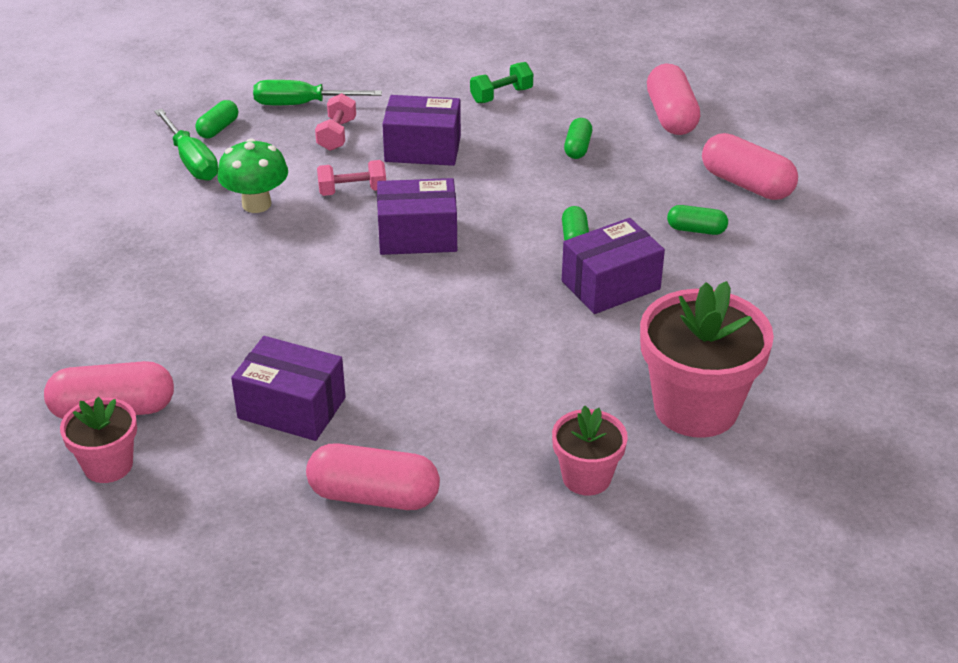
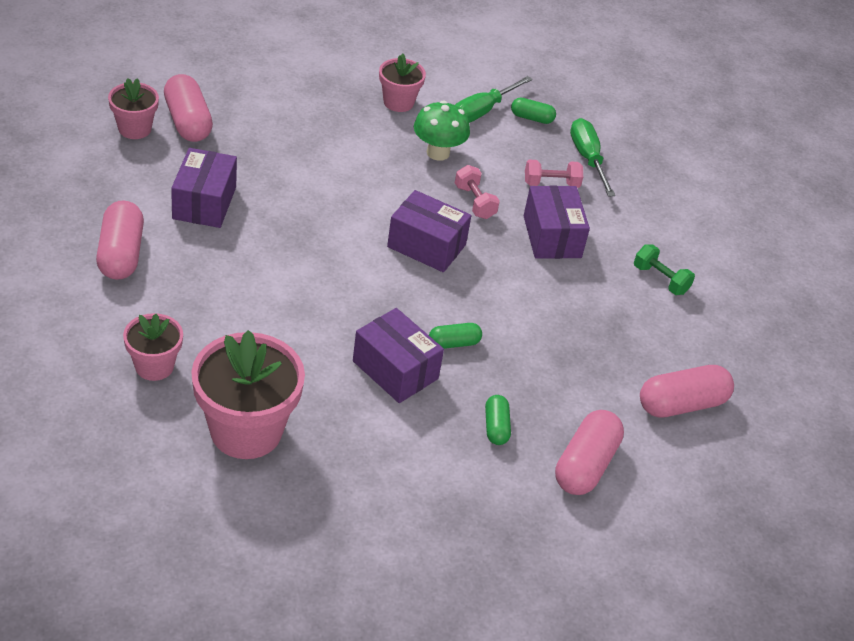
camera: 70 degrees right, 5 degrees up
(148, 220) = (398, 102): none -> pink flower pot
(417, 236) = (426, 246): purple box -> purple box turned 45 degrees counterclockwise
(577, 148) = (596, 337): green capsule -> none

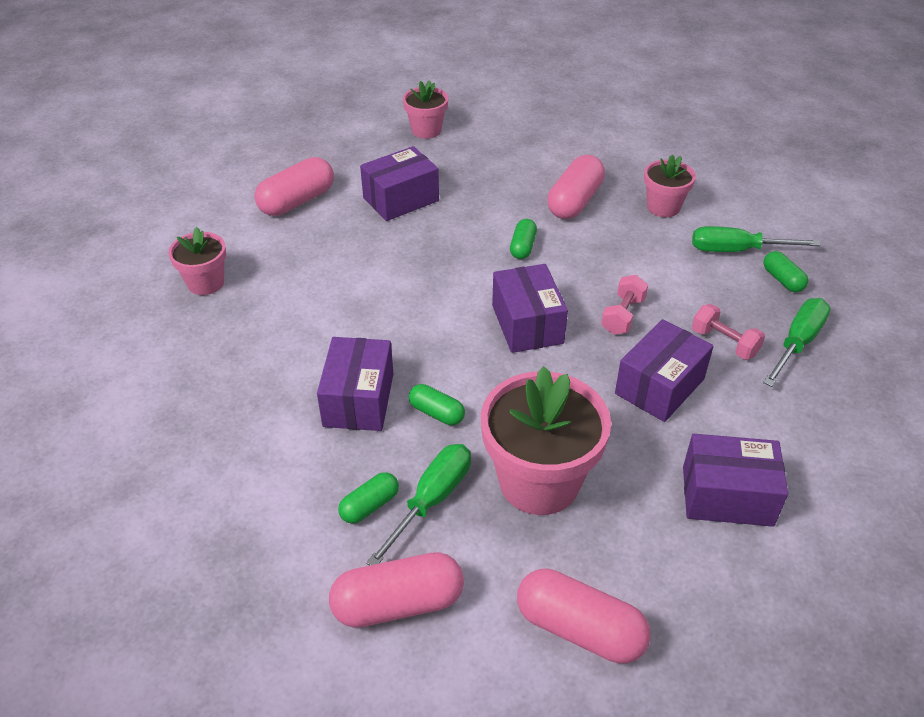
camera: 55 degrees right, 0 degrees up
(188, 122) = (470, 143): pink capsule -> pink capsule (574, 201)
(246, 431) = (191, 366): pink flower pot -> pink flower pot (539, 482)
(347, 189) = (523, 247): none -> green capsule
(438, 153) = (644, 261): green mushroom -> none
(524, 397) = (432, 500): none -> green screwdriver
(660, 279) = (727, 496): green dumbbell -> purple box

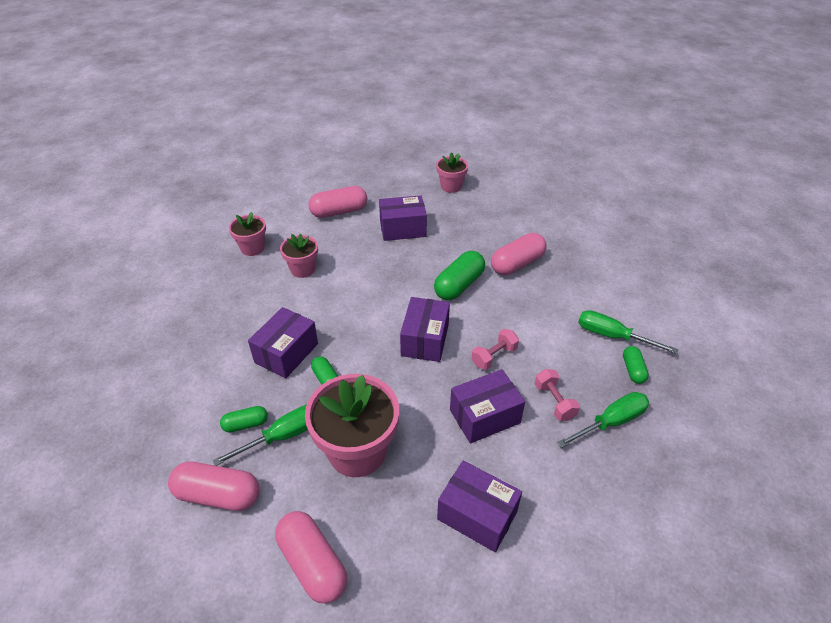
camera: 25 degrees right, 0 degrees up
(523, 247) = (459, 285): green capsule -> green capsule, size x1.79
(663, 207) = (579, 287): pink flower pot -> pink flower pot (303, 269)

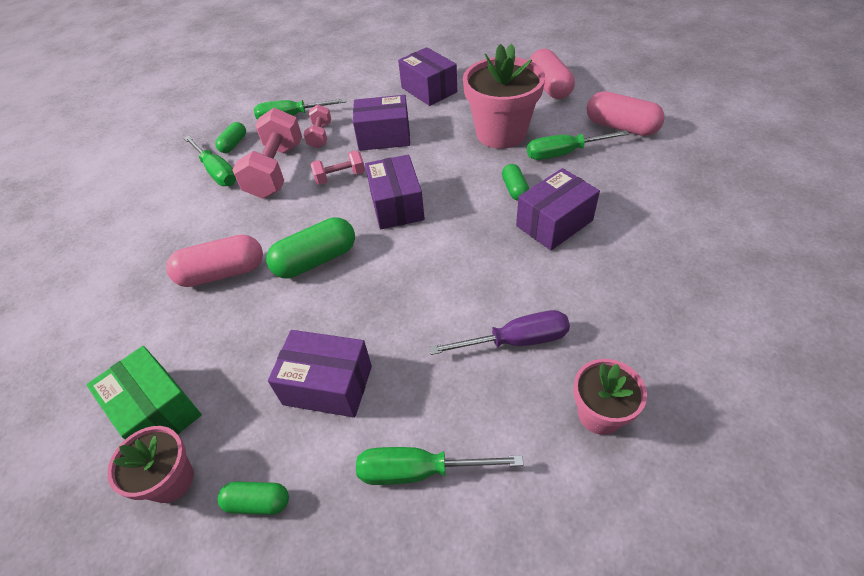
camera: 155 degrees left, 5 degrees up
(246, 424) = (600, 167): green capsule -> green capsule (258, 502)
(303, 269) = (516, 341): pink flower pot -> purple screwdriver
(339, 211) = (419, 471): pink capsule -> green screwdriver
(425, 340) = (396, 205): purple box -> purple box turned 45 degrees counterclockwise
(483, 202) = (157, 411): none -> green box
(559, 350) = (276, 170): none -> pink dumbbell

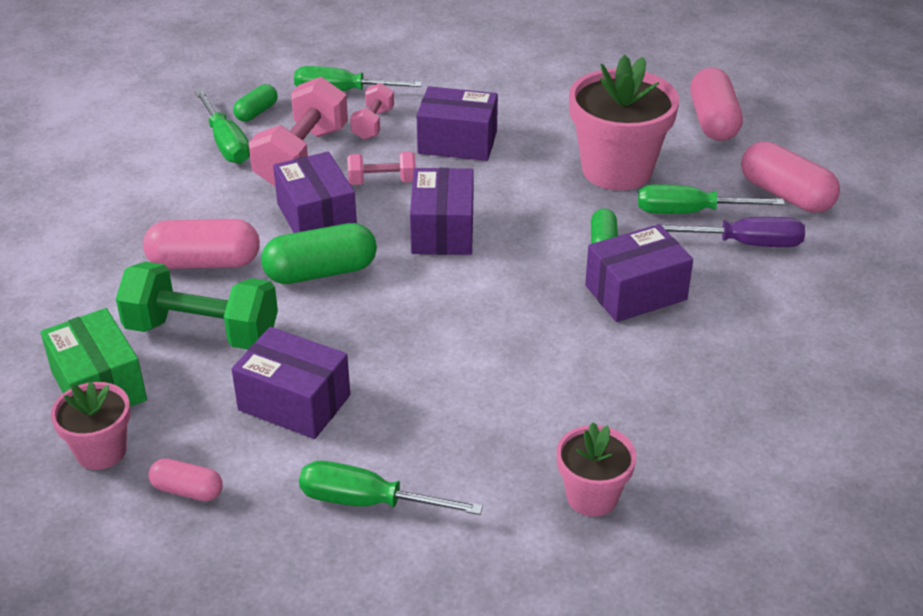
camera: 10 degrees right, 10 degrees down
(235, 336) = (202, 332): none -> green dumbbell
(258, 502) = (187, 490): green capsule -> pink capsule
(429, 90) = (542, 92): purple box -> purple box (316, 218)
(516, 341) = (529, 407): purple screwdriver -> purple screwdriver (746, 244)

